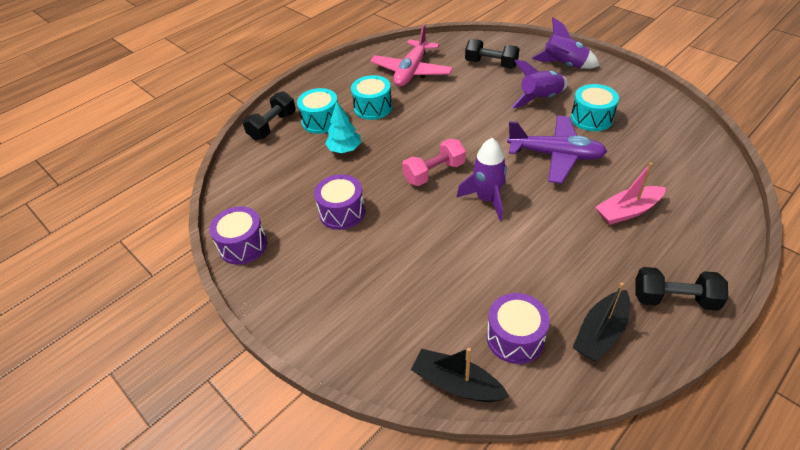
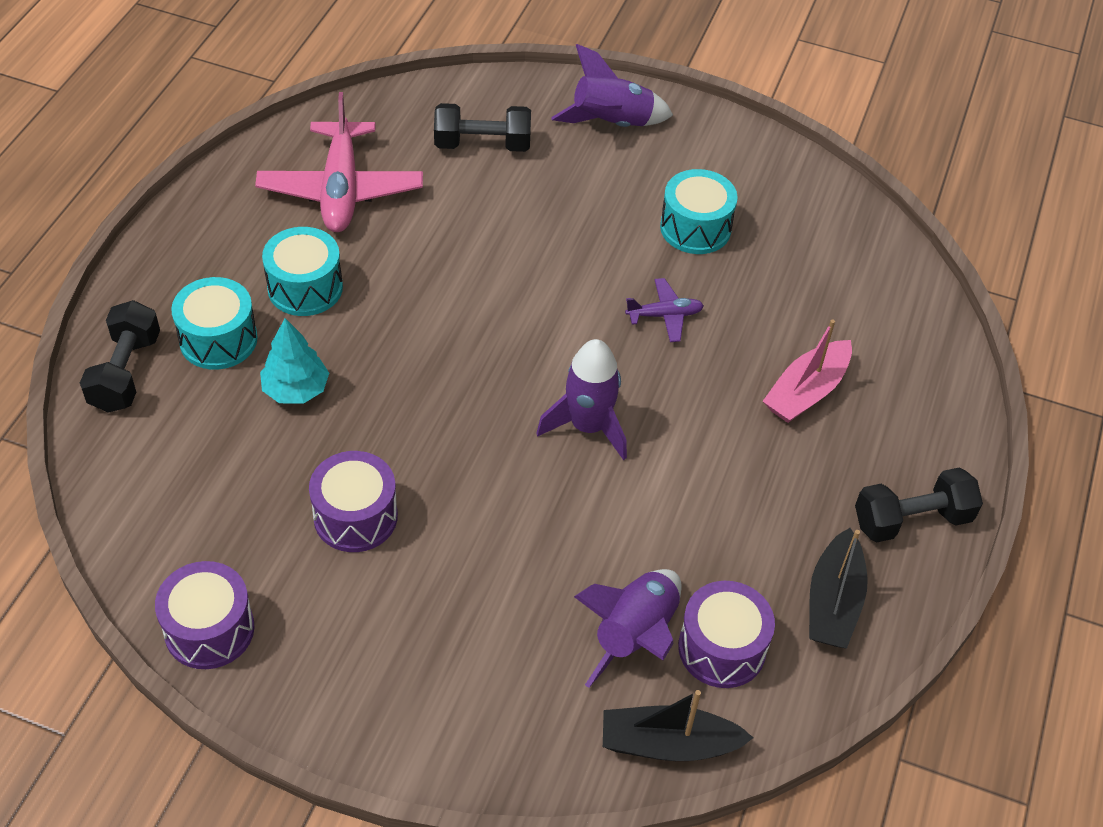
camera: 30 degrees left, 5 degrees up
(434, 173) = (480, 398): pink dumbbell -> none
(540, 99) = (598, 205): purple rocket -> purple rocket (634, 635)
(555, 155) = (664, 315): purple plane -> purple plane, size x0.48

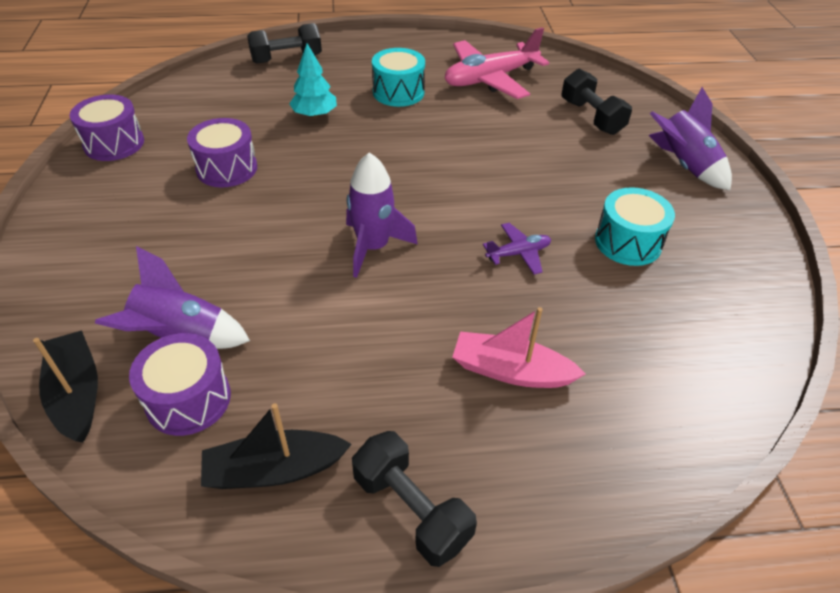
camera: 65 degrees right, 5 degrees down
(218, 339) = (333, 78): turquoise drum -> none
(664, 315) = (518, 253): purple plane -> purple plane turned 75 degrees counterclockwise

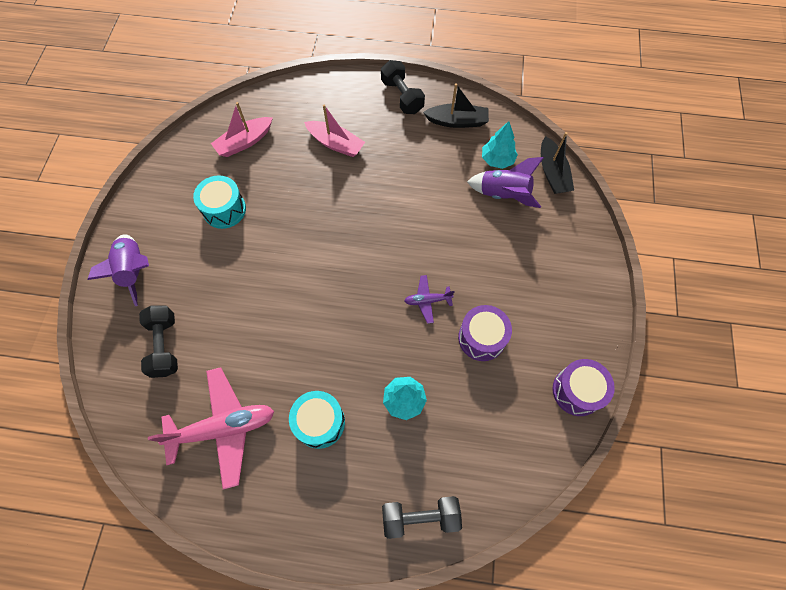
camera: 165 degrees left, 20 degrees up
(188, 399) = (497, 160): purple drum -> turquoise tree
(373, 247) = (386, 237): purple rocket -> none
(518, 253) = (297, 214): purple plane -> purple plane (427, 300)
(674, 343) = (244, 142): none -> pink boat

